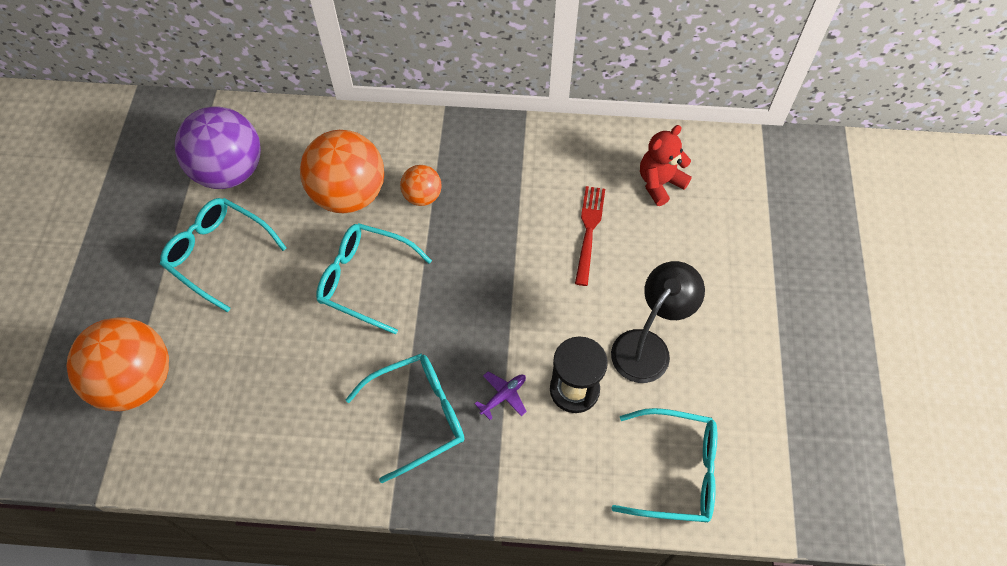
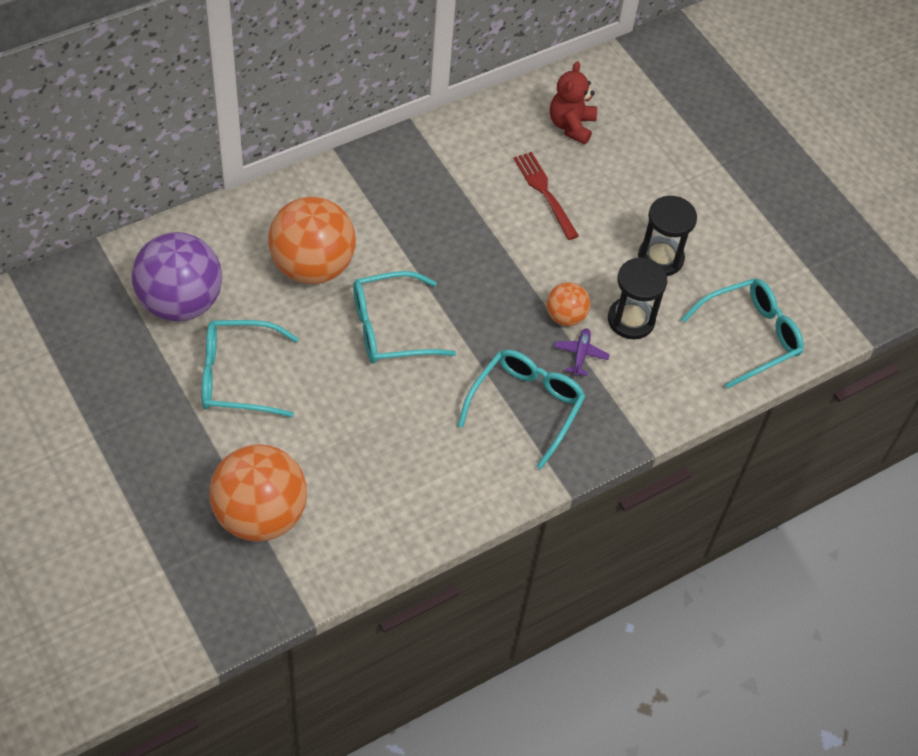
camera: 40 degrees left, 5 degrees down
(422, 196) = (380, 235): orange ball -> orange ball (565, 316)
(647, 346) = (660, 258): black lamp -> black hourglass

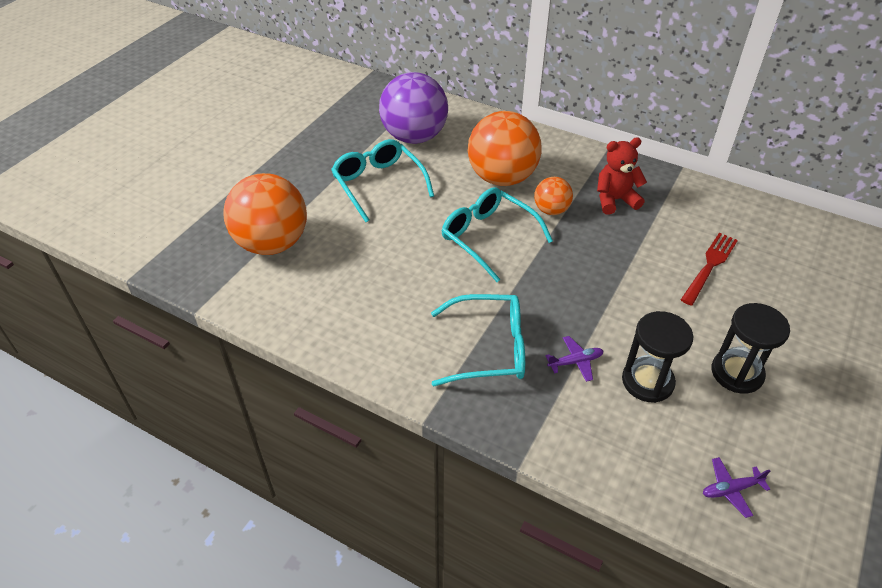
camera: 65 degrees right, 10 degrees down
(565, 316) = (603, 334): orange ball -> orange ball (551, 210)
(571, 125) = (794, 252): red teddy bear -> red teddy bear (615, 200)
(750, 336) = (730, 489): turquoise glasses -> purple plane

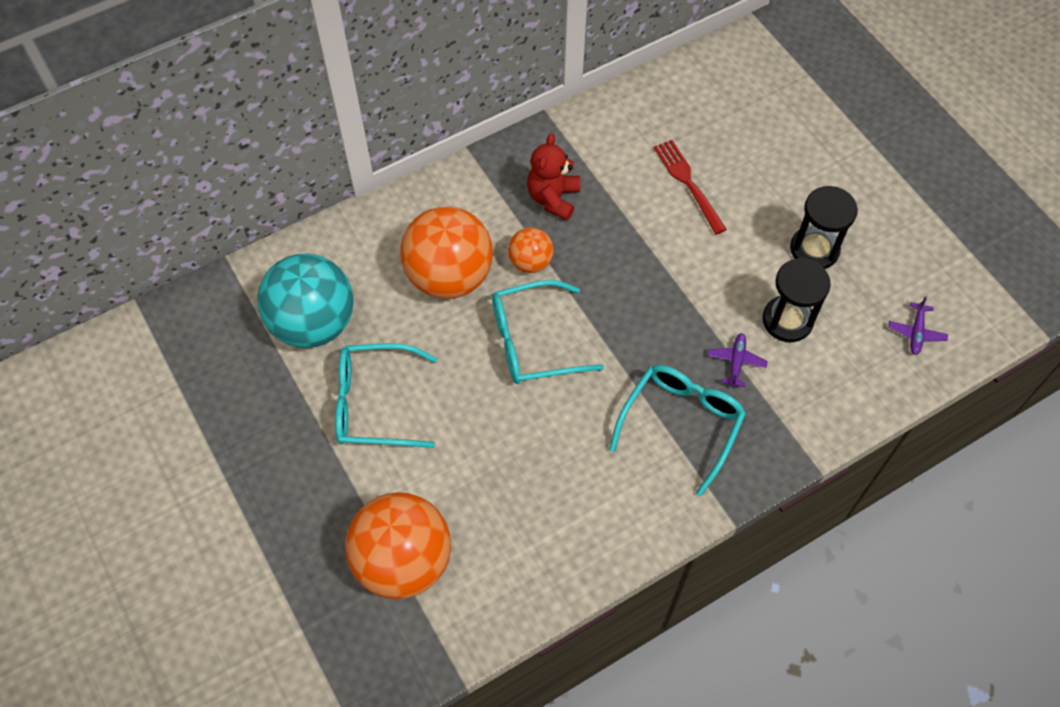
camera: 60 degrees left, 15 degrees up
(414, 137) = (313, 323): purple ball -> turquoise ball

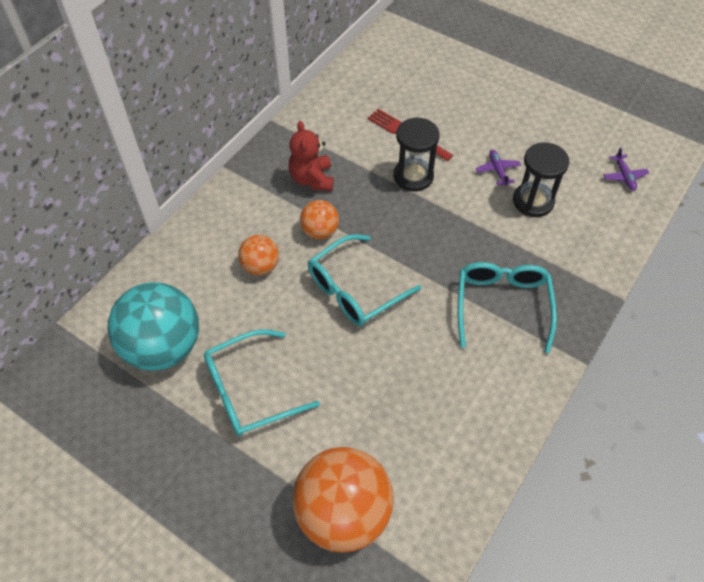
camera: 25 degrees left, 5 degrees down
(449, 277) = (260, 266): orange ball -> orange ball, size x0.50
(736, 362) = (515, 244): purple plane -> purple plane (497, 170)
(814, 249) = (522, 147): black hourglass -> black hourglass (413, 176)

